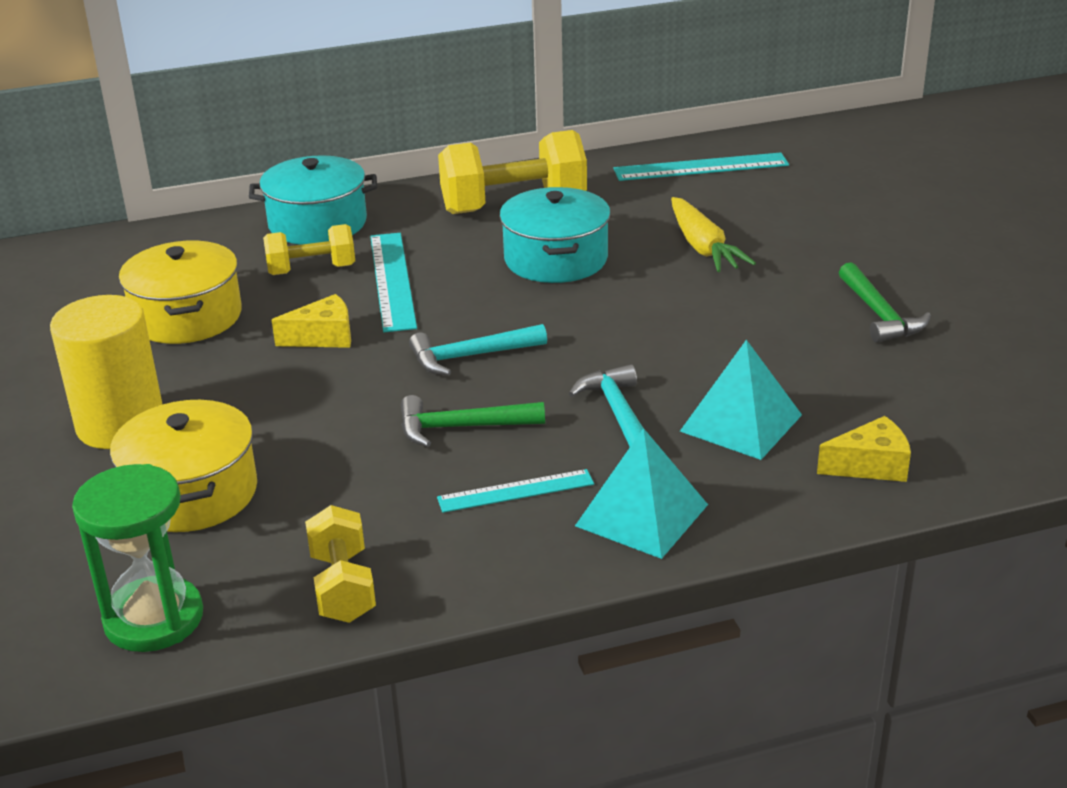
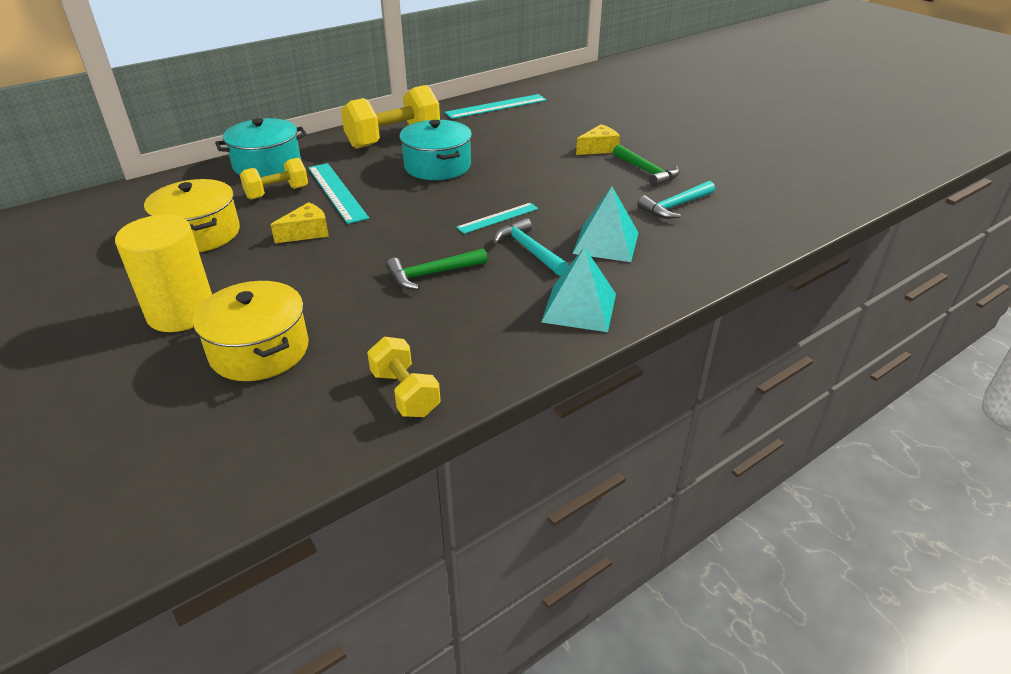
camera: 20 degrees left, 5 degrees up
(154, 618) = (272, 446): green hourglass -> none
(470, 356) = (414, 230): turquoise hammer -> turquoise hammer (675, 206)
(515, 491) = (490, 307): turquoise ruler -> turquoise ruler (498, 218)
(703, 247) = (523, 148): yellow carrot -> none
(870, 466) = (695, 255): yellow cheese -> yellow cheese (598, 149)

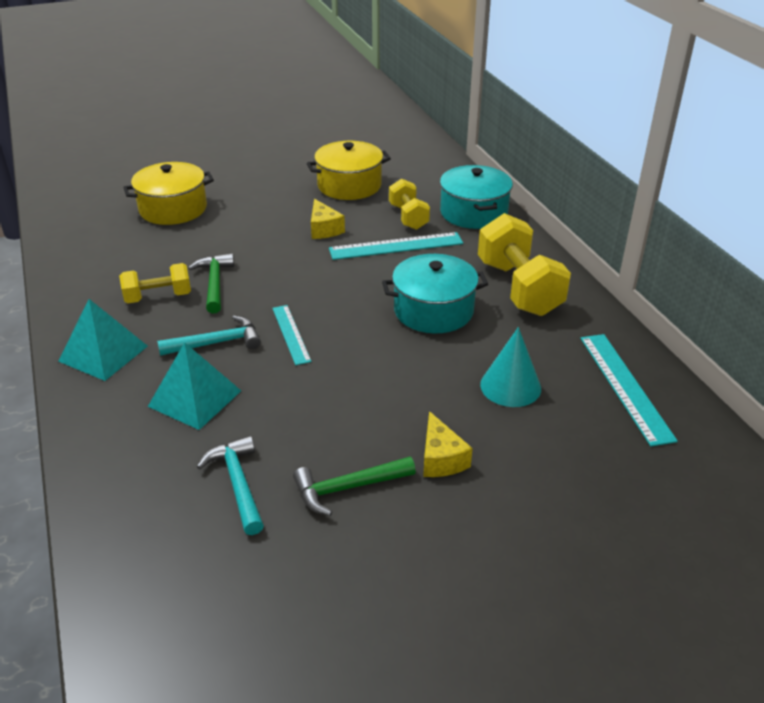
camera: 105 degrees right, 0 degrees up
(181, 313) = (240, 183): yellow cylinder -> none
(405, 393) = (79, 257): yellow dumbbell -> yellow dumbbell (158, 297)
(515, 135) = (510, 386): none -> turquoise cone

